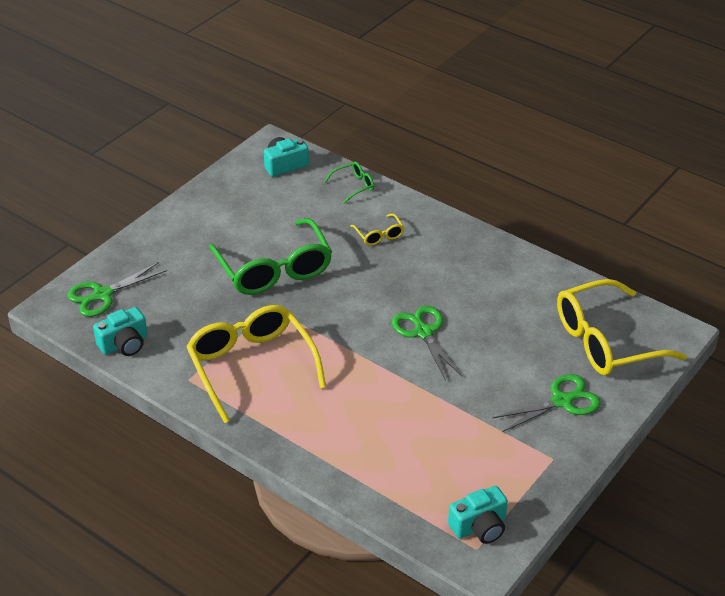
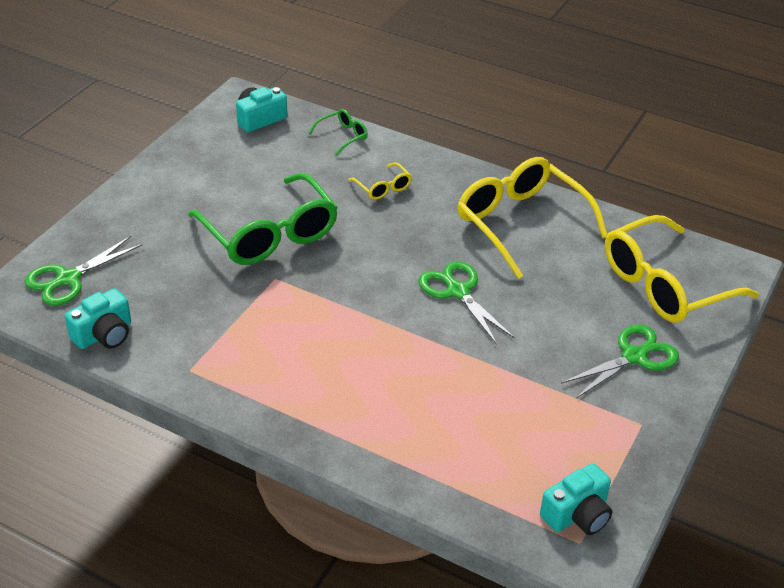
camera: 10 degrees left, 0 degrees up
(251, 366) = (263, 347): yellow glasses -> yellow glasses (520, 223)

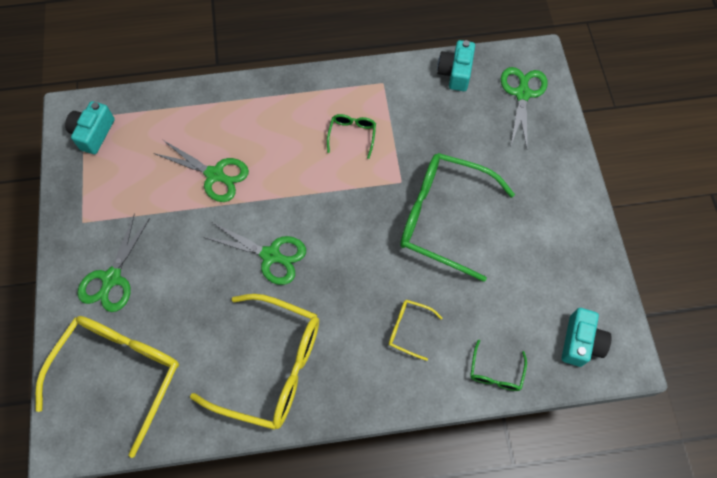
camera: 145 degrees right, 25 degrees up
(278, 341) = (352, 135): none -> green glasses
(459, 387) = (215, 175): none -> green scissors

